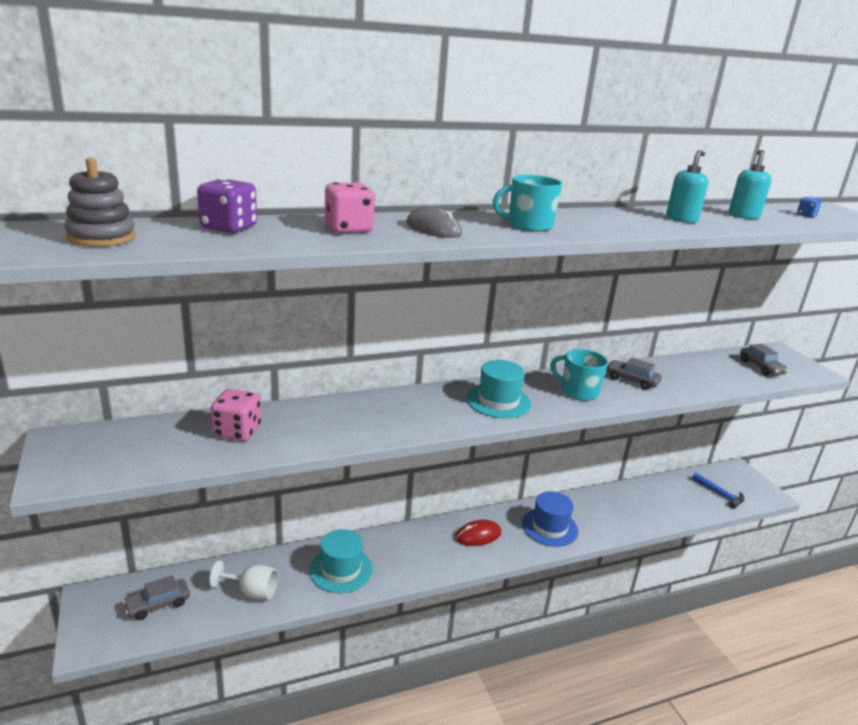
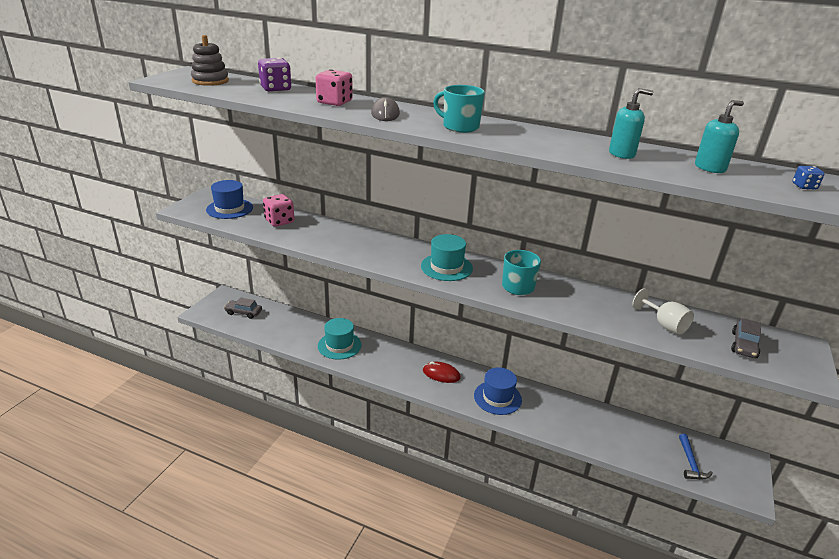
camera: 45 degrees right, 5 degrees up
(132, 445) = (229, 209): none -> blue hat
(252, 591) = (286, 330): white goblet -> white goblet (664, 324)
(632, 380) = (580, 299): grey car -> none

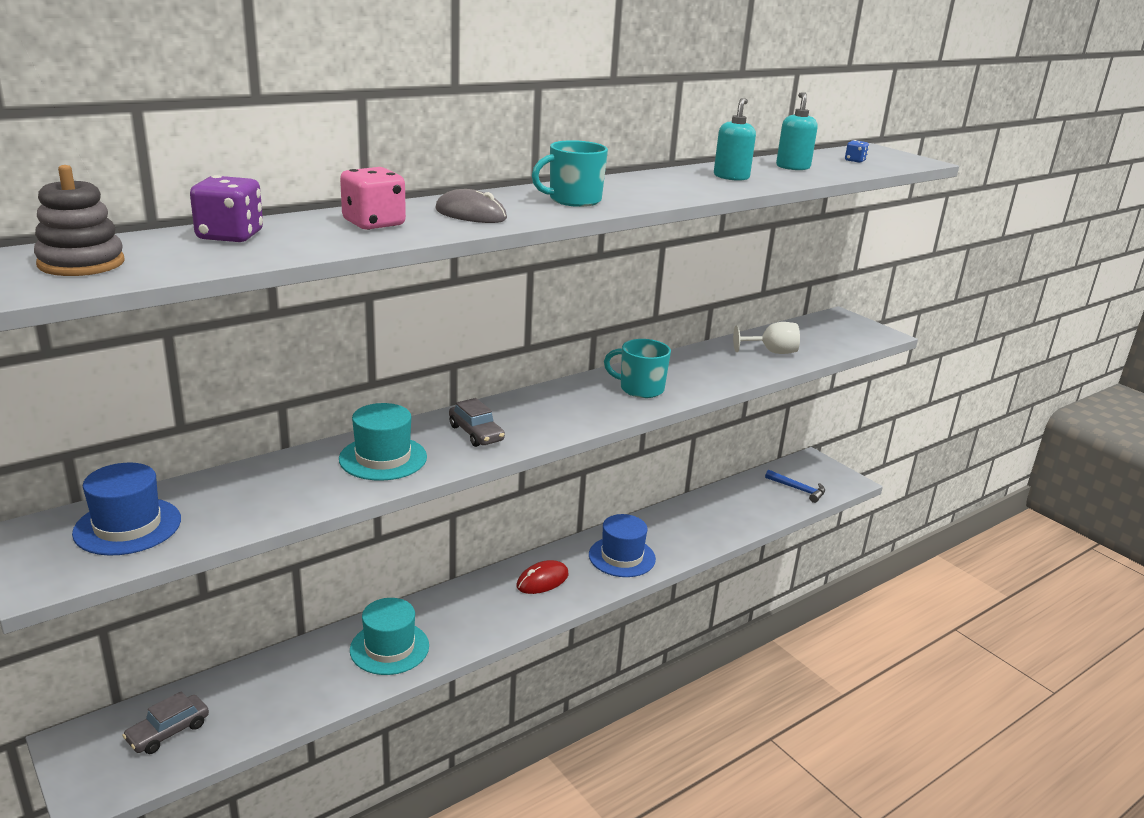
camera: 60 degrees left, 5 degrees down
(279, 221) = (255, 490): pink dice -> none
(446, 267) = (555, 412): turquoise hat -> turquoise hat (383, 458)
(744, 345) = (826, 337): grey car -> grey car (476, 433)

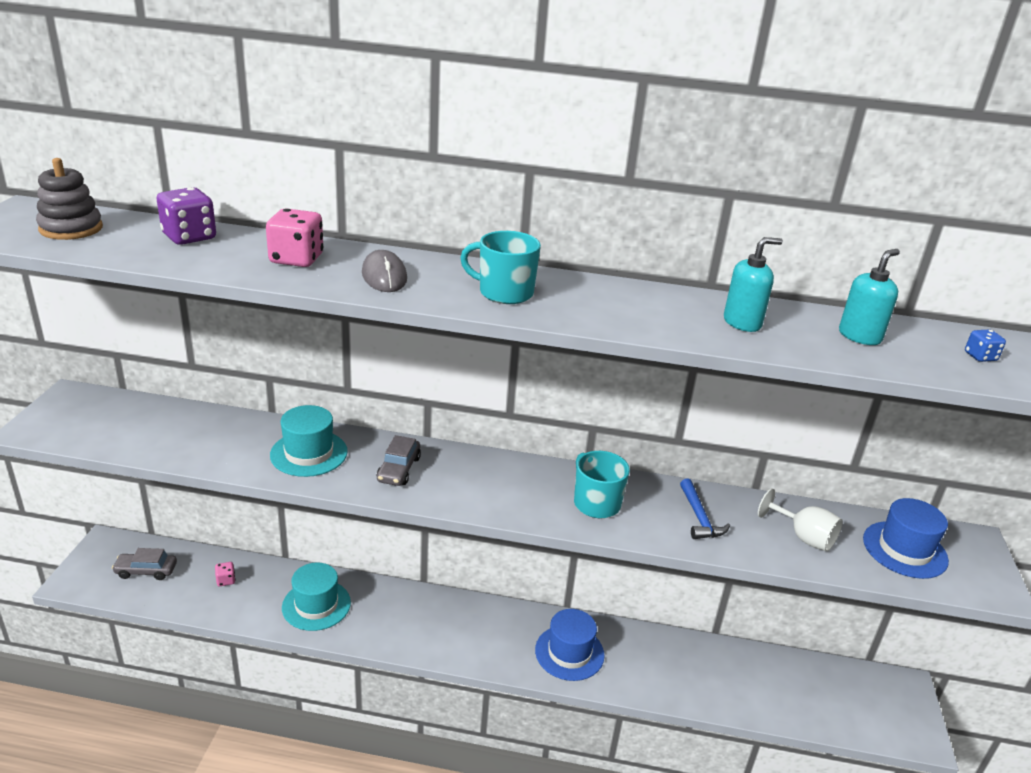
camera: 45 degrees right, 5 degrees up
(127, 526) = (114, 419): blue hat -> blue hat (904, 549)
(271, 685) = (226, 580): none -> pink dice
(542, 580) = (481, 628): red mouse -> none
(798, 489) = (841, 706): blue hammer -> blue hammer (699, 517)

